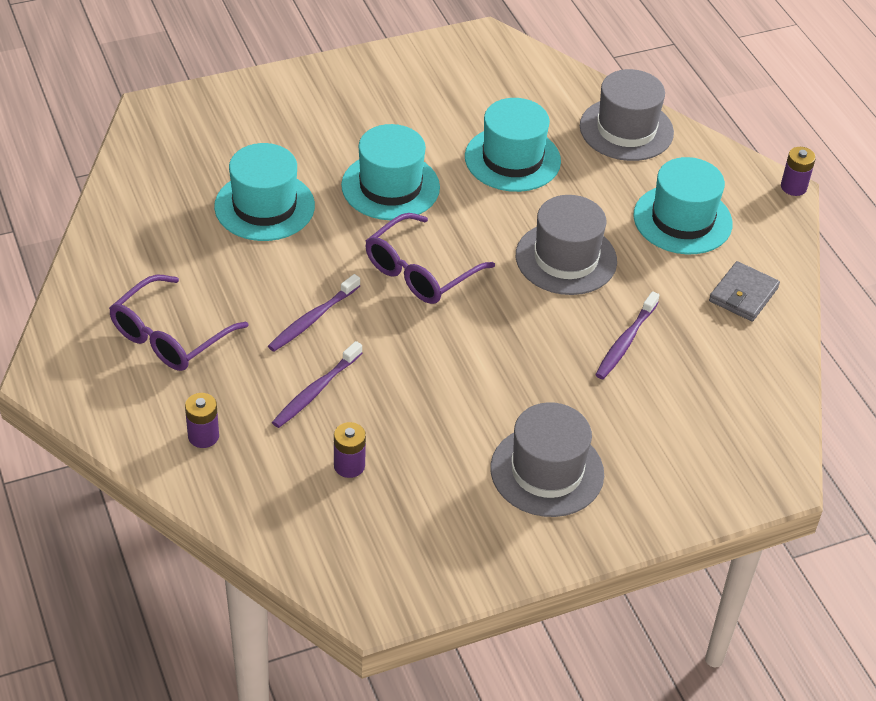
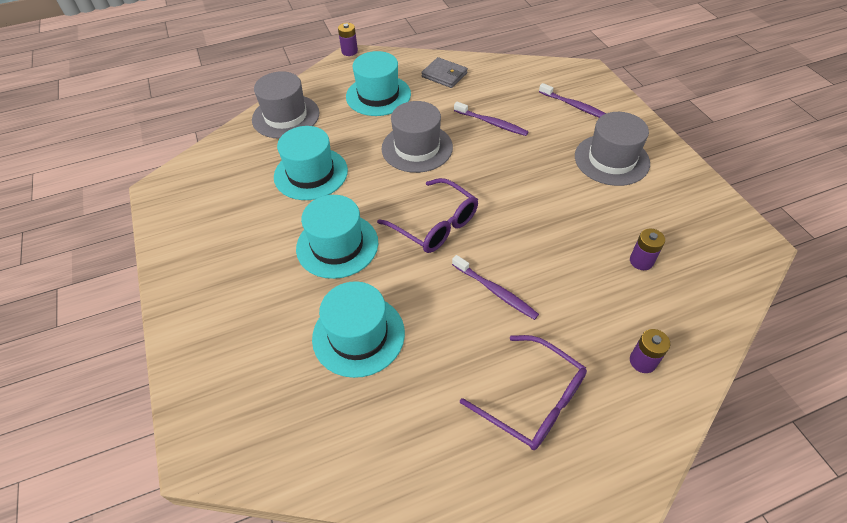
camera: 85 degrees left, 5 degrees up
(316, 391) = (573, 285): purple toothbrush -> purple toothbrush (575, 106)

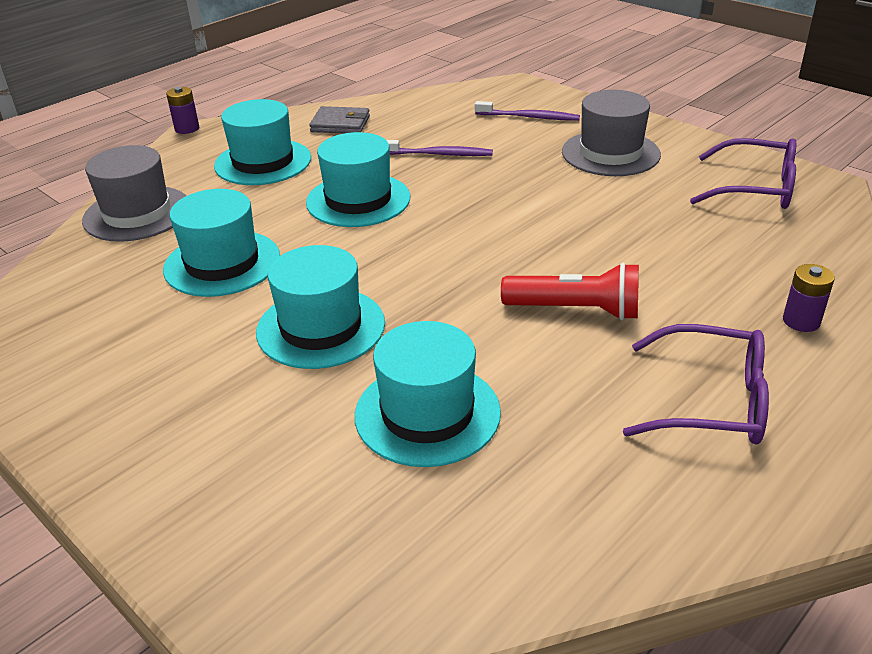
camera: 25 degrees left, 15 degrees down
(417, 148) = (358, 200): grey hat -> turquoise hat
(434, 224) = (442, 268): purple glasses -> purple glasses (753, 188)
(495, 291) = (575, 310): purple toothbrush -> red flashlight
(641, 261) = (720, 232): purple battery -> none

